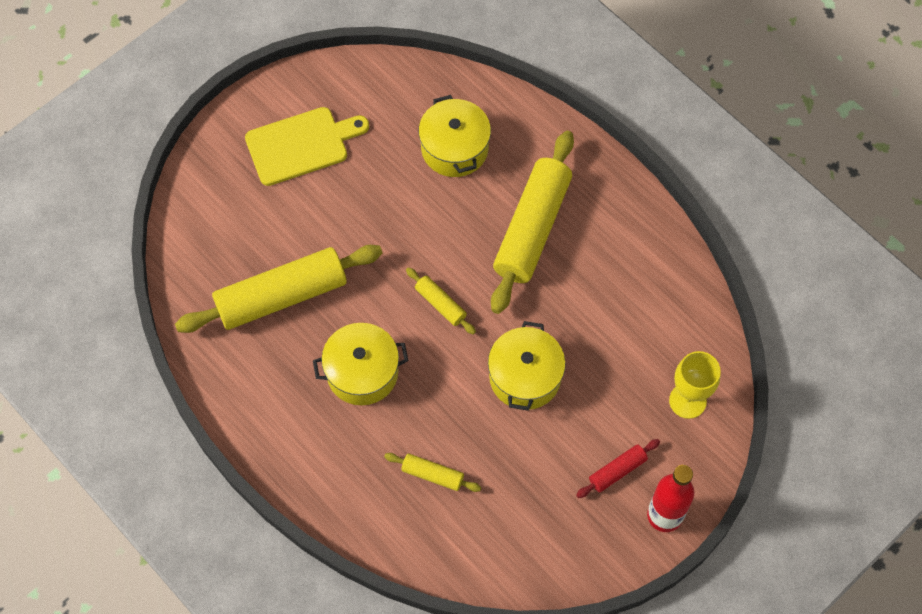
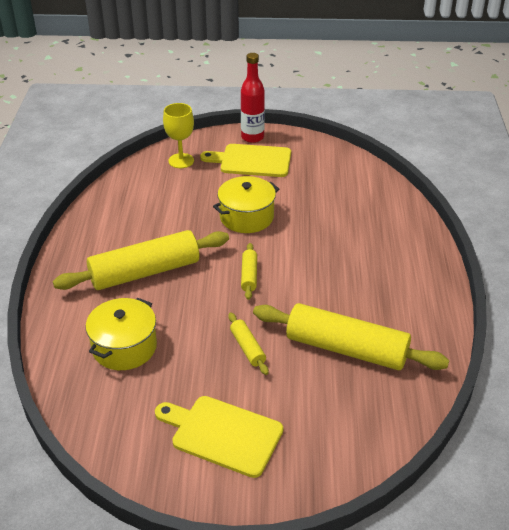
camera: 135 degrees left, 25 degrees down
(362, 372) = (337, 277): yellow pot -> none
(432, 475) = (349, 213): yellow rolling pin -> yellow rolling pin (247, 348)
(617, 471) = (252, 161): red rolling pin -> yellow cutting board

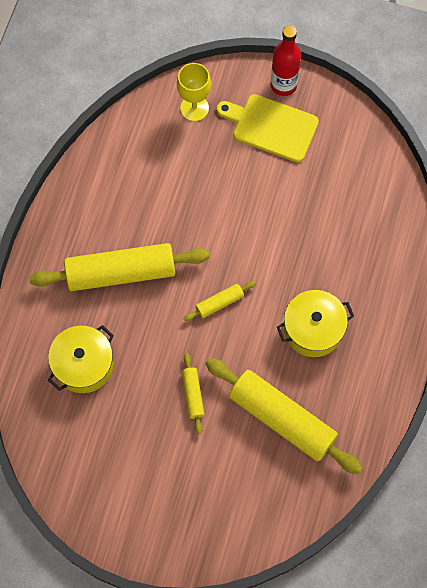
camera: 15 degrees right, 30 degrees up
(222, 434) = (146, 484): yellow cutting board -> none
(246, 217) = (240, 217): yellow pot -> yellow pot (313, 329)
(249, 275) = (219, 303): yellow rolling pin -> yellow rolling pin turned 45 degrees clockwise

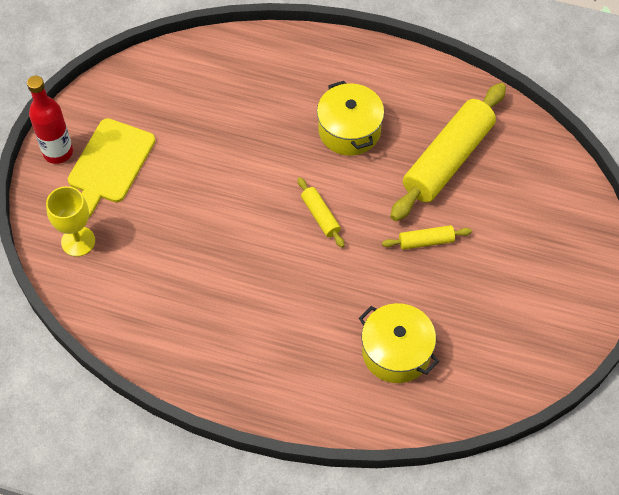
camera: 90 degrees left, 10 degrees down
(121, 272) = (283, 315): yellow rolling pin -> none

